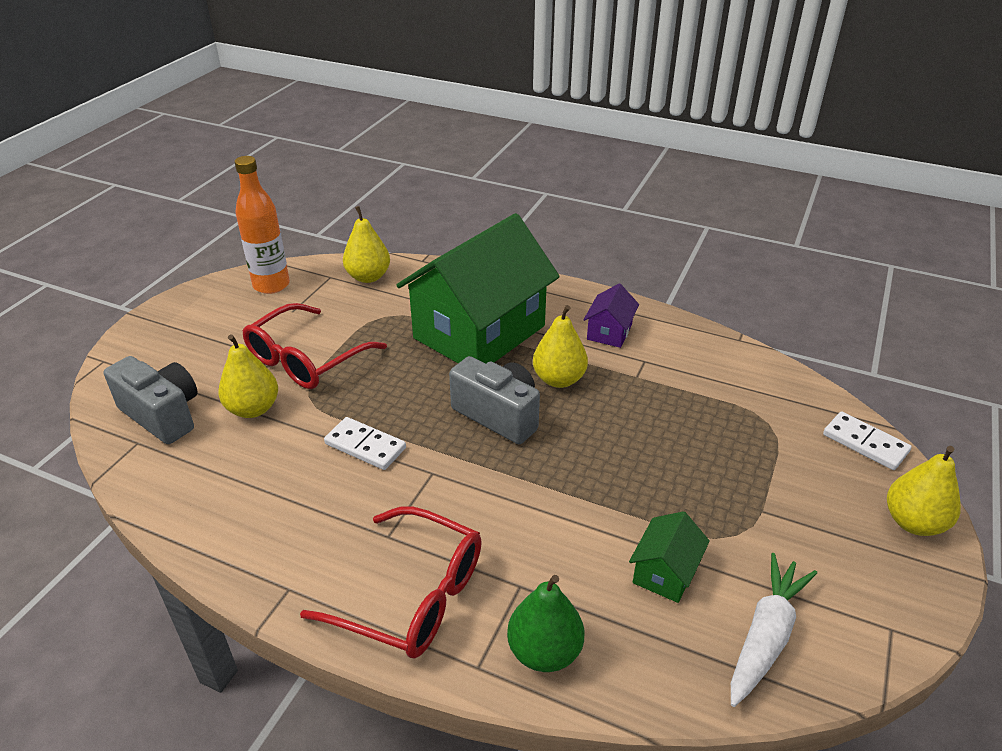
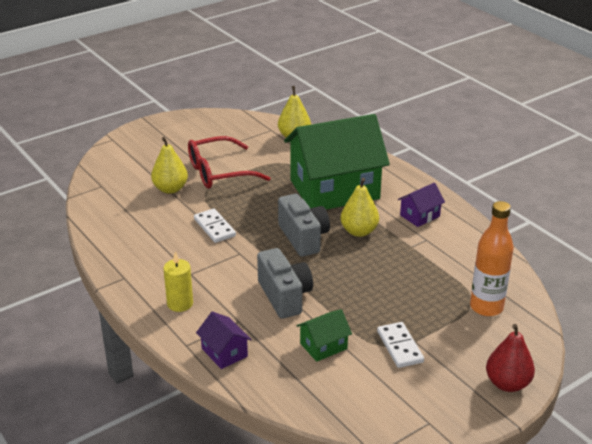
camera: 30 degrees right, 5 degrees down
(163, 415) = (122, 176): grey camera -> grey camera (285, 296)
(271, 285) = (232, 125): orange bottle -> orange bottle (486, 307)
(412, 596) = (180, 303): red glasses -> yellow candle
(544, 651) = (224, 352): green pear -> purple house
(765, 636) = (349, 395): white carrot -> none
(865, 443) = (526, 334): white domino -> white domino (399, 347)
(913, 522) = (507, 383): yellow pear -> red pear

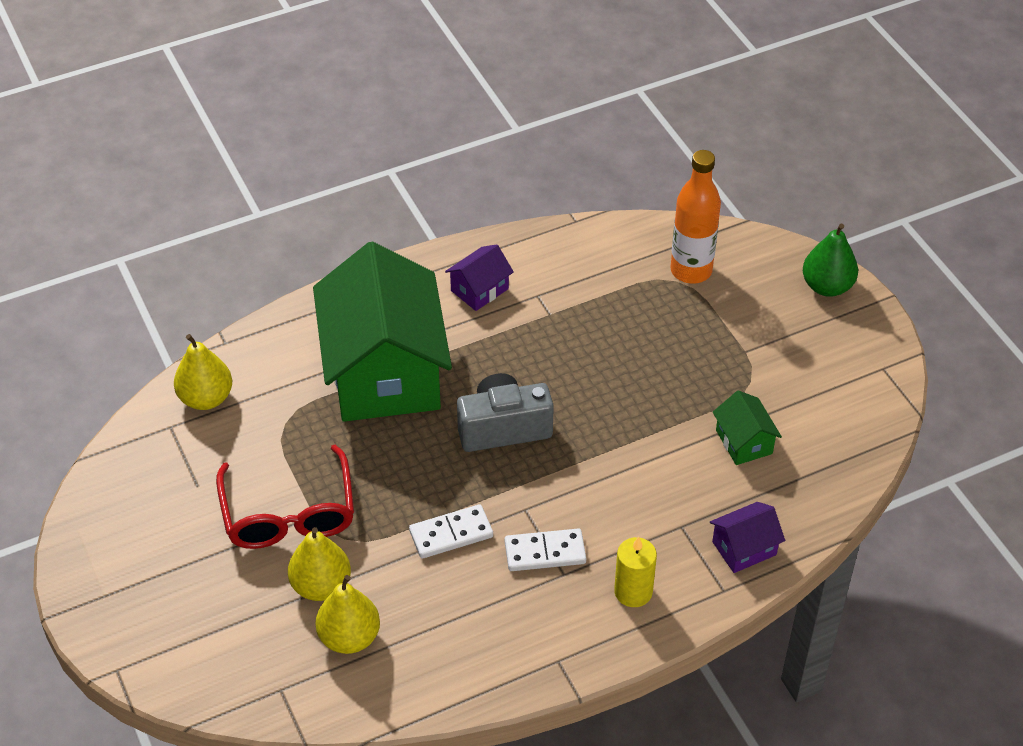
camera: 80 degrees left, 15 degrees up
(285, 296) = (636, 468): grey camera -> none
(359, 231) = (502, 363): yellow pear -> yellow pear (349, 637)
(399, 347) = (754, 367): white domino -> white domino (545, 552)
(420, 216) = (479, 290): purple house -> purple house turned 75 degrees clockwise
(507, 383) = (827, 286): red pear -> green pear

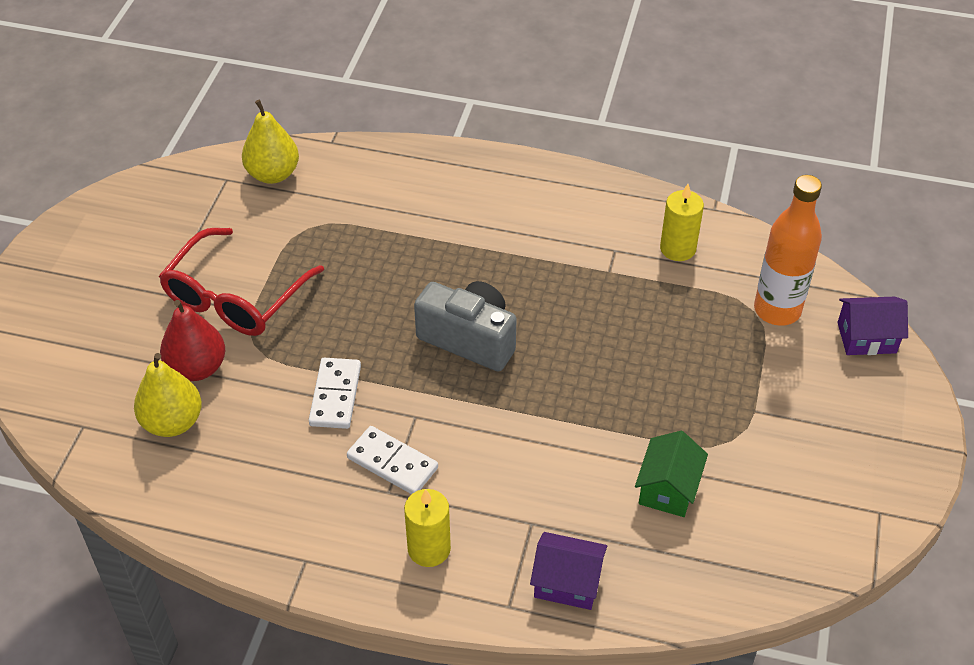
camera: 40 degrees right, 0 degrees up
(321, 586) = (197, 368): yellow pear -> red pear
(385, 372) = (424, 235): green house -> none
(451, 534) = (335, 395): white domino -> white domino turned 75 degrees clockwise
(479, 290) = (570, 217): purple house -> purple house (866, 337)
(580, 267) = (678, 248): none -> yellow candle
(827, 286) = (899, 402): green pear -> none

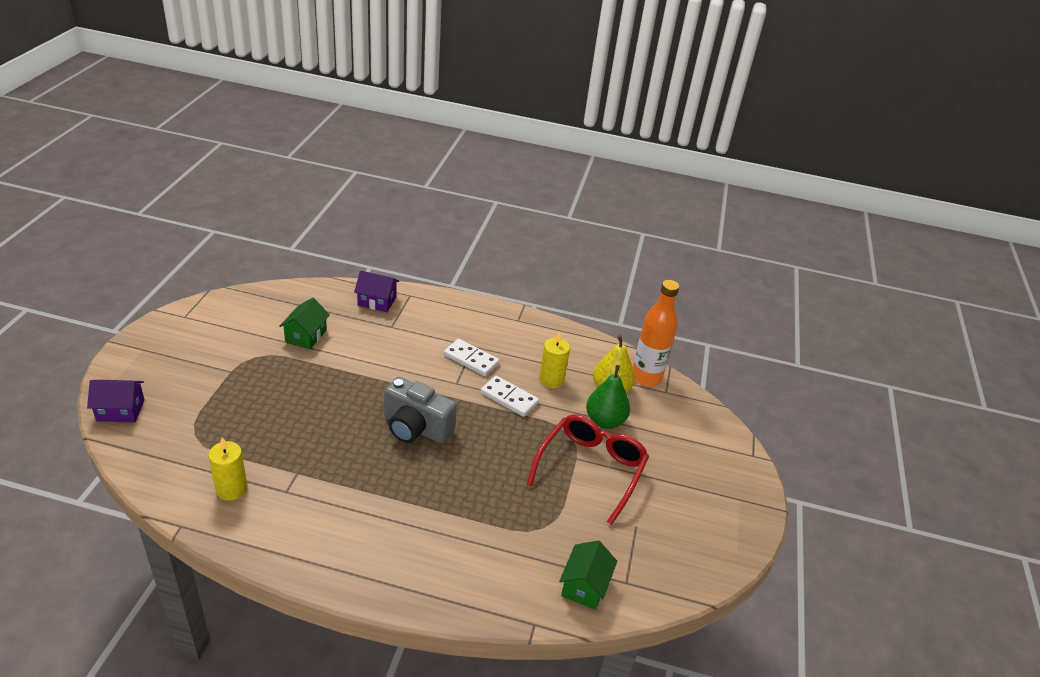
camera: 175 degrees right, 10 degrees down
(197, 368) = (605, 421): red pear -> green pear
(273, 174) = (584, 586): yellow pear -> green house
(335, 395) = (509, 398): white domino -> white domino turned 60 degrees counterclockwise
(429, 549) = (450, 319): yellow candle -> yellow candle (551, 380)
(777, 310) = (176, 434): orange bottle -> orange bottle (646, 377)

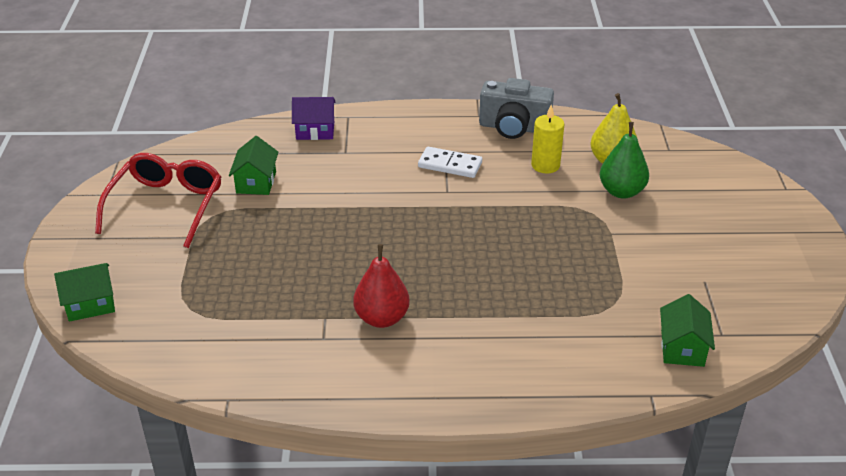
camera: 10 degrees left, 0 degrees up
(120, 410) = (90, 304): purple house -> green house
(231, 489) = (263, 350): yellow candle -> none
(343, 486) = (382, 318): none -> red pear
(416, 428) = (428, 244): grey camera -> grey camera (514, 128)
(509, 398) = (510, 193): white domino -> none
(591, 469) = (631, 240): red glasses -> red glasses (166, 206)
(646, 377) = (642, 140): orange bottle -> none

